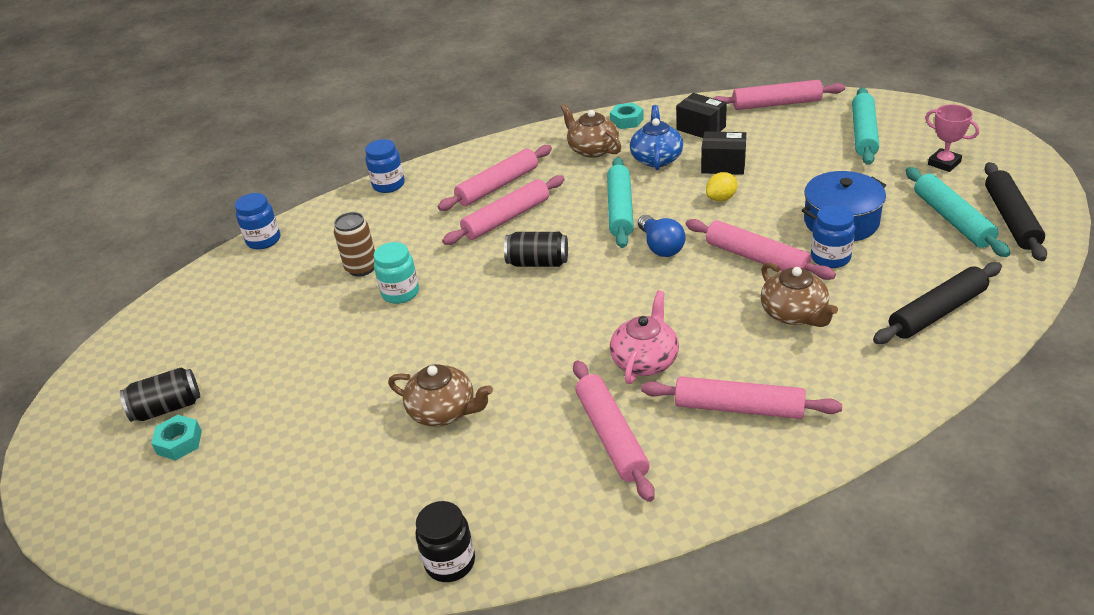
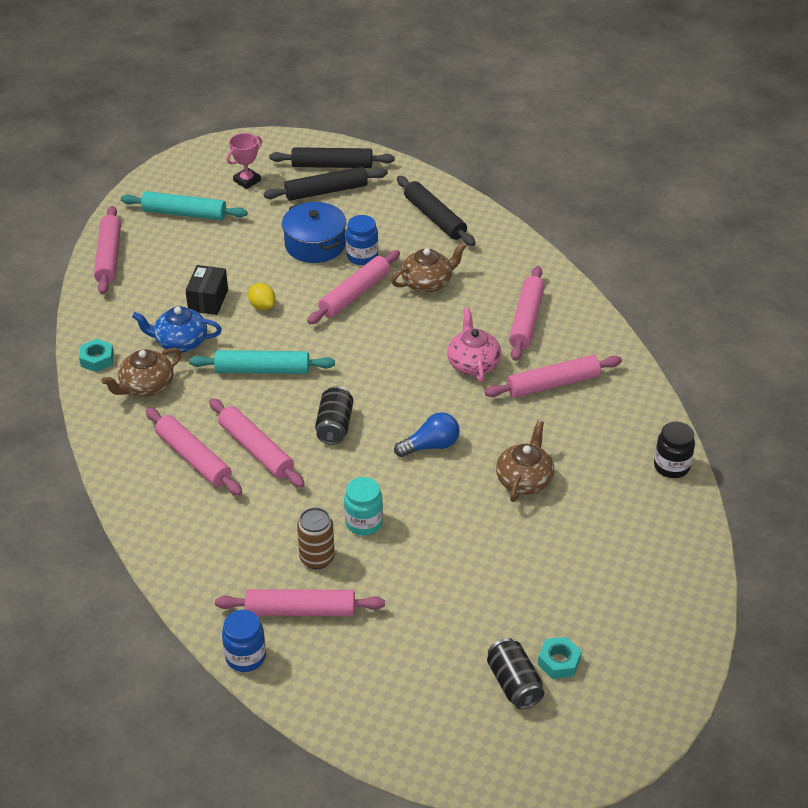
camera: 95 degrees left, 5 degrees up
(303, 264) = (300, 610): none -> pink rolling pin
(388, 185) = (162, 552): blue jar -> none
(645, 360) = (473, 363): pink teapot -> pink teapot turned 60 degrees clockwise
(660, 246) = (327, 347): blue light bulb -> blue light bulb (430, 446)
(701, 128) = (135, 309): black box -> none
(952, 219) = (326, 191): turquoise rolling pin -> black rolling pin

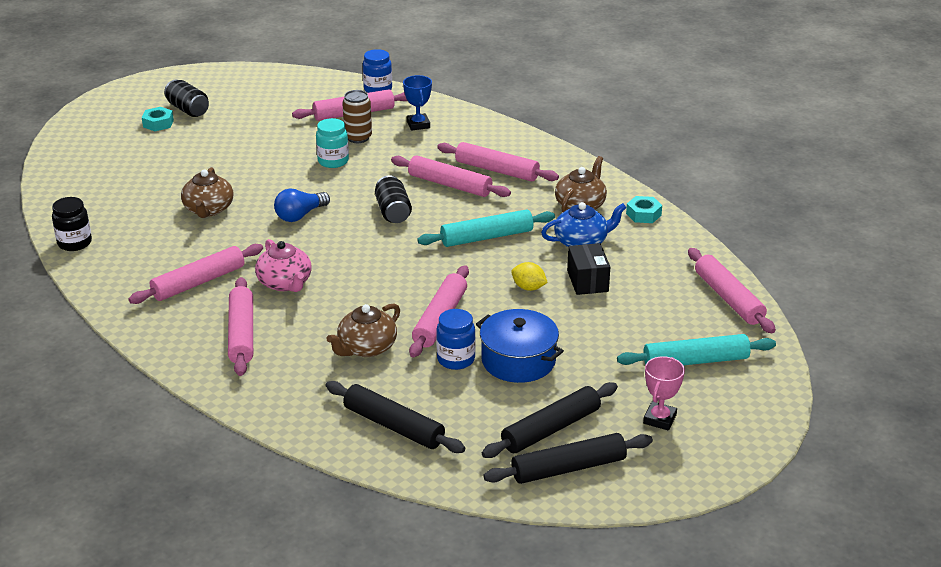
camera: 160 degrees right, 10 degrees down
(233, 563) = (418, 125): none -> blue trophy

